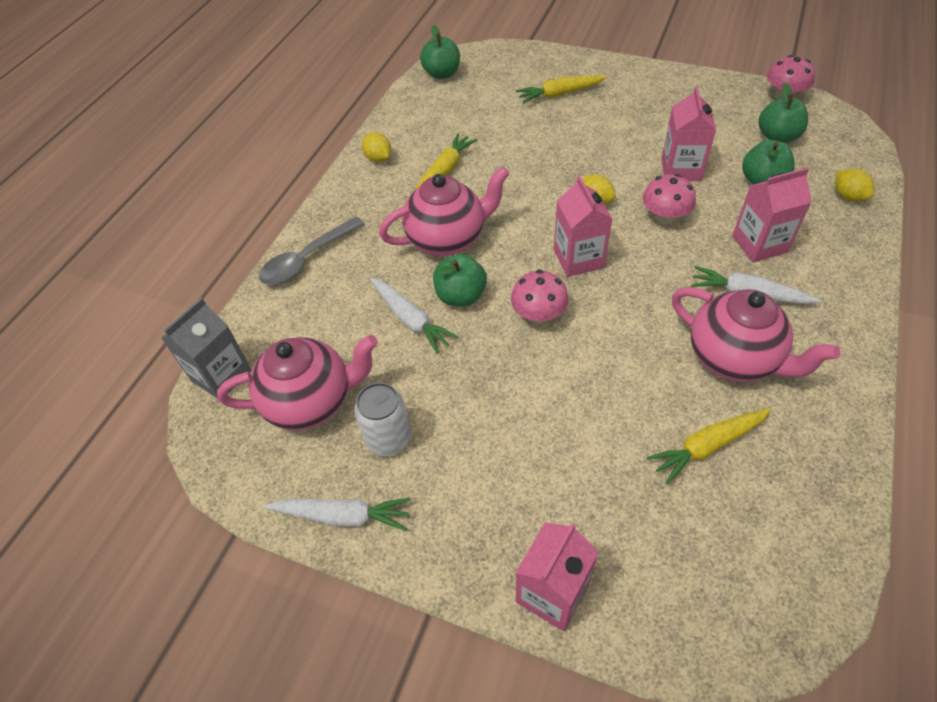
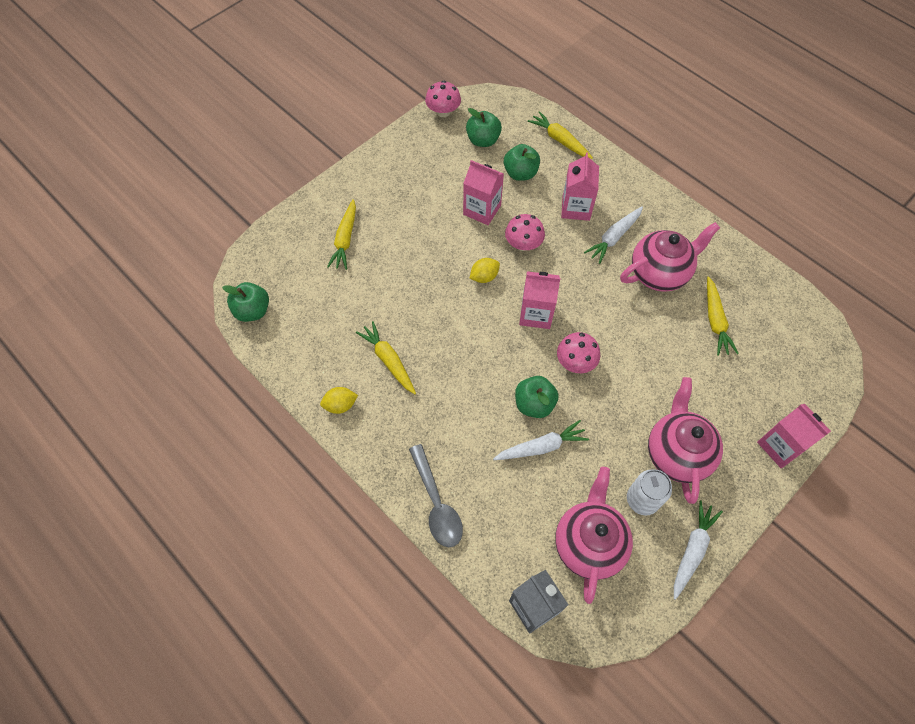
camera: 70 degrees left, 10 degrees up
(447, 239) = (470, 390): pink teapot -> pink teapot (677, 453)
(848, 196) = (559, 140): yellow lemon -> yellow carrot

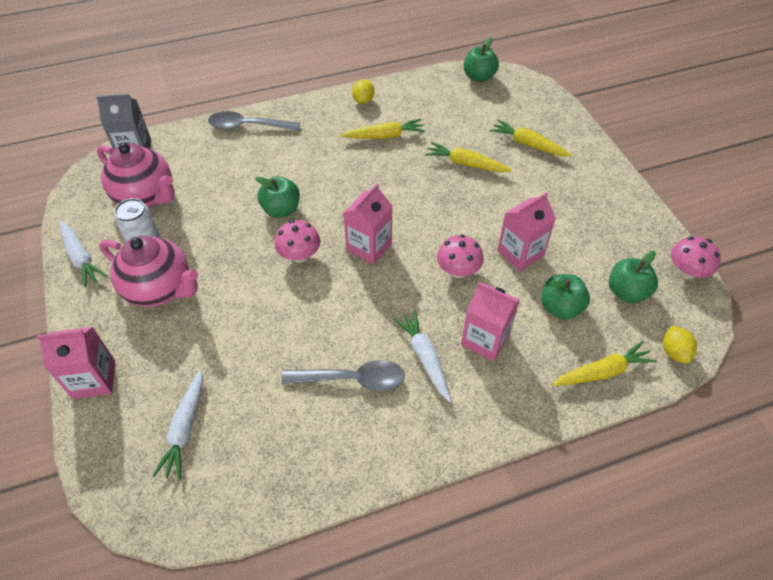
camera: 115 degrees right, 10 degrees down
(484, 277) = (434, 224): yellow lemon -> yellow lemon (674, 352)
(541, 447) = (241, 199): white carrot -> white carrot (185, 429)
(659, 273) = (352, 379): pink teapot -> grey spoon
(715, 321) = (260, 402): yellow carrot -> yellow carrot (465, 164)

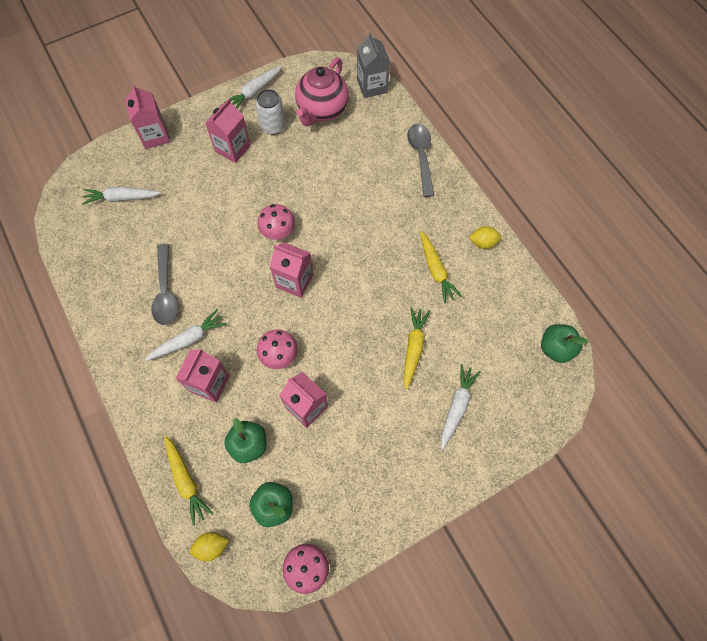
camera: 80 degrees right, 15 degrees up
(160, 289) = (233, 148): pink teapot -> pink carton
(281, 209) = (325, 207): green apple -> none
(528, 144) = (457, 406): yellow carrot -> white carrot

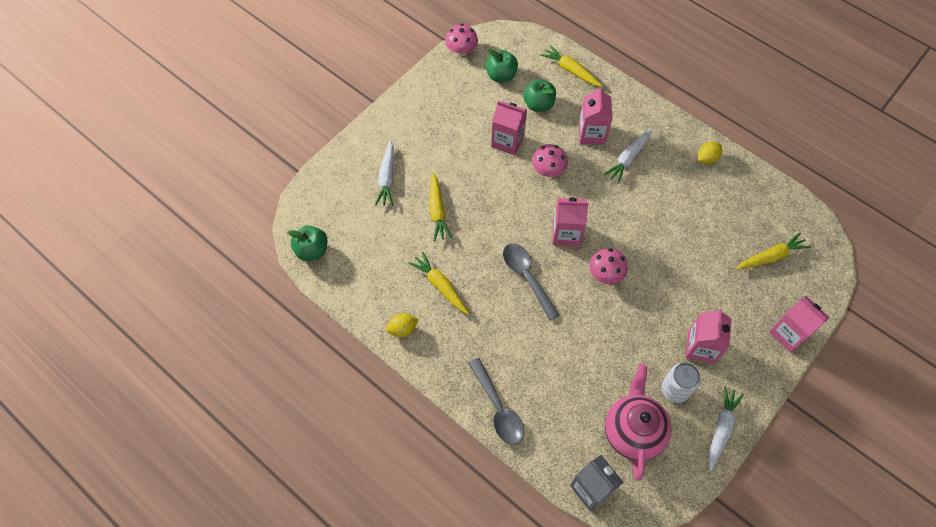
camera: 160 degrees right, 5 degrees down
(122, 198) = (771, 256): white carrot -> yellow carrot
(166, 292) = (672, 188): grey spoon -> grey spoon (526, 277)
(211, 546) = (531, 42): yellow lemon -> yellow lemon (707, 158)

